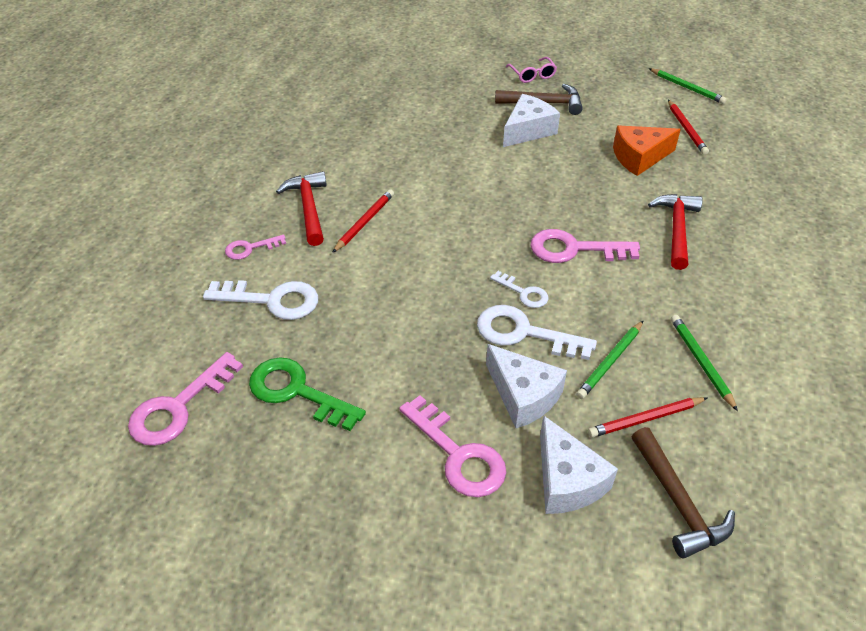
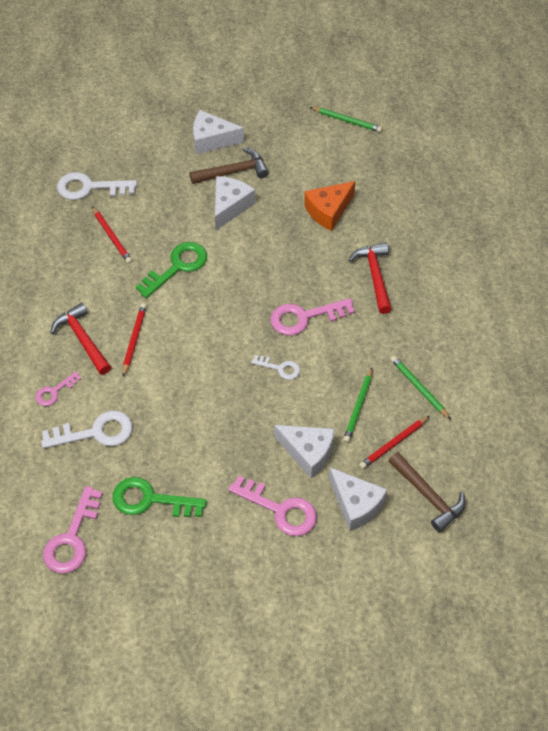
camera: 20 degrees left, 10 degrees up
(446, 169) = (177, 267): none -> green key
(524, 333) = (292, 402): white key -> white key (89, 188)
(532, 75) = (212, 140): pink glasses -> white cheese
(686, 129) = (357, 169): red pencil -> red pencil (112, 237)

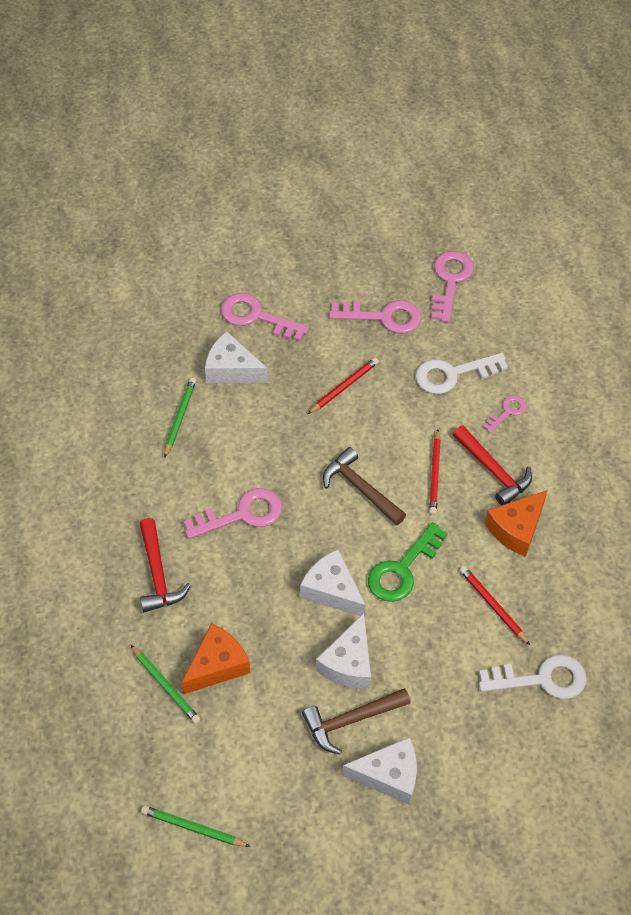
camera: 175 degrees right, 0 degrees up
(76, 291) = (516, 529): none -> orange cheese
(150, 500) = (383, 317): green key -> pink key
(280, 368) = (266, 453): white key -> none
(356, 504) = (183, 326): white cheese -> white cheese (332, 590)
(393, 444) = (143, 383): red pencil -> red pencil (344, 387)
(419, 388) = (113, 442): green pencil -> green pencil (166, 686)
(428, 496) = (111, 337): brown hammer -> brown hammer (360, 488)

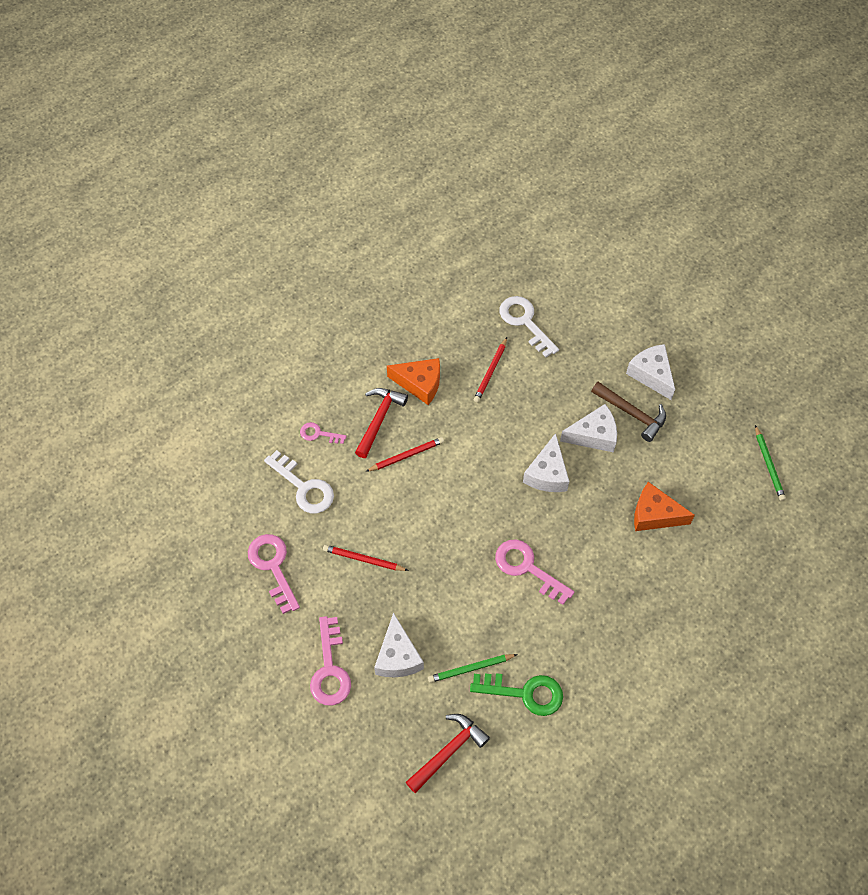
camera: 120 degrees left, 5 degrees up
(158, 574) = (616, 597): red hammer -> red hammer (448, 751)
(166, 686) = (693, 538): green pencil -> none
(360, 488) = (451, 499): brown hammer -> none
(402, 569) = (500, 438): green key -> green key (525, 693)
(450, 281) = (204, 535): pink key -> none

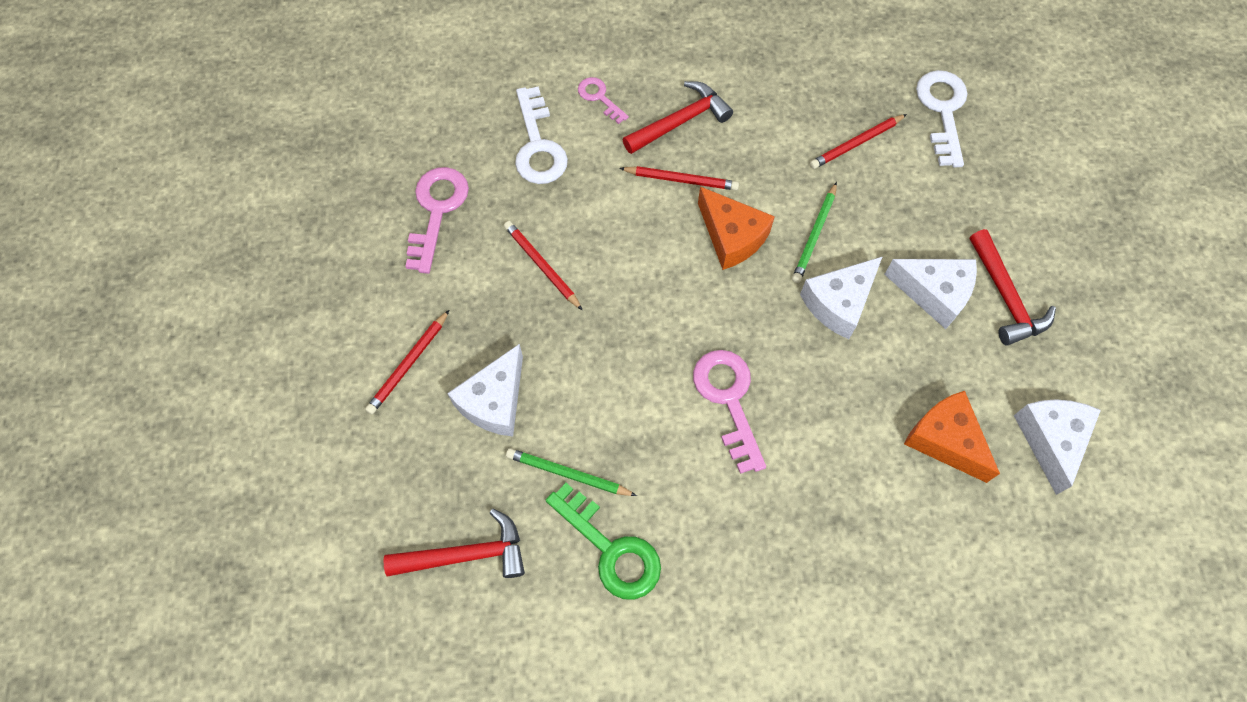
camera: 35 degrees right, 5 degrees up
(330, 669) = (408, 364): pink key -> red pencil
(420, 384) = (759, 109): orange cheese -> orange cheese (732, 237)
(632, 413) = (1006, 297): brown hammer -> red hammer
(651, 375) = (1067, 265): white cheese -> white cheese (1050, 440)
(768, 465) = (1157, 476): green pencil -> green pencil (814, 235)

